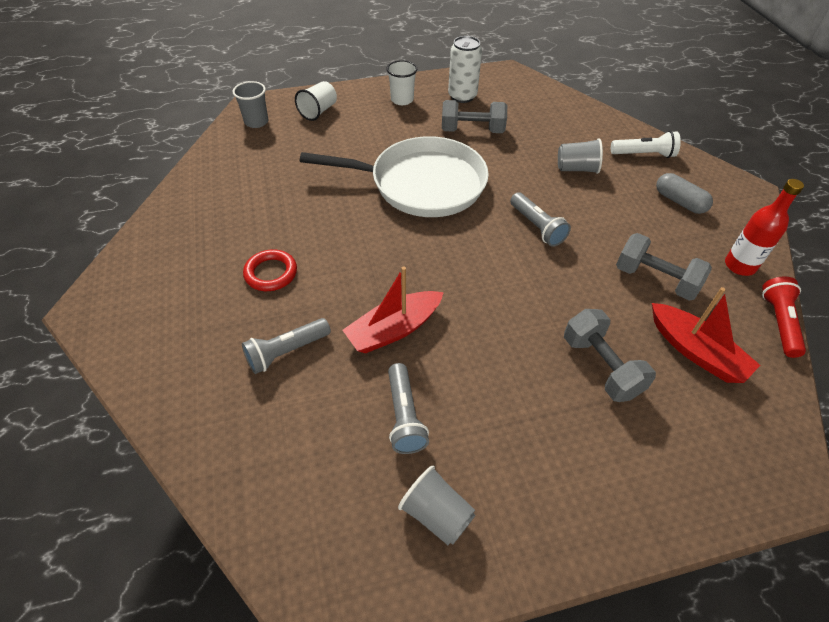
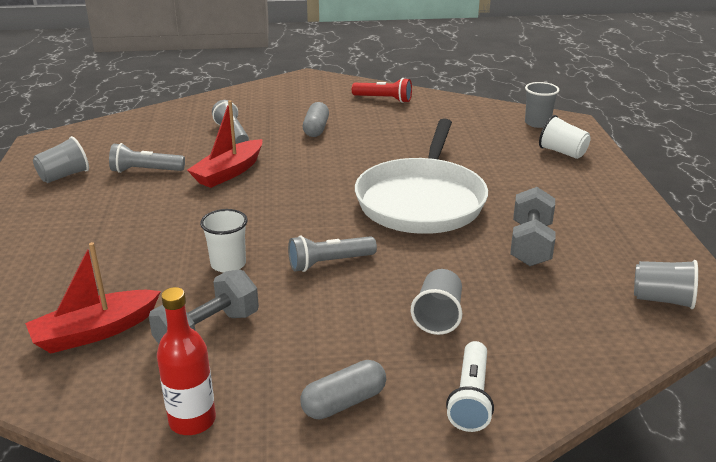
camera: 100 degrees right, 20 degrees down
(271, 273) = (316, 129): red ring -> grey capsule
(394, 329) = (229, 172): red boat -> red boat turned 120 degrees counterclockwise
(402, 100) = (599, 202): white cup -> white cup (228, 264)
(462, 96) = (619, 247): white can -> none
(516, 87) = (662, 299): none -> grey cup
(601, 366) = (122, 265): grey dumbbell -> none
(778, 323) = (83, 419): red flashlight -> red flashlight (384, 99)

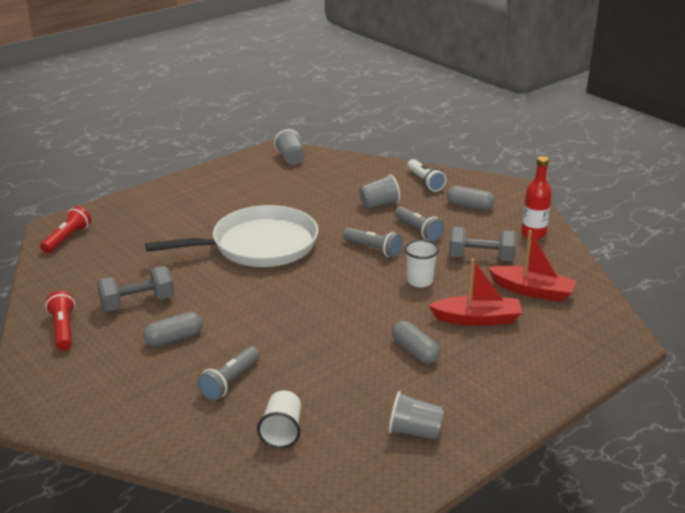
camera: 125 degrees left, 0 degrees up
(137, 213) = (415, 351): none -> grey capsule
(145, 171) = (353, 389): grey flashlight -> grey flashlight (418, 231)
(229, 172) = (307, 343): red boat -> red boat (477, 319)
(470, 398) = (425, 182): white flashlight -> white flashlight turned 90 degrees clockwise
(530, 244) = (275, 198): grey dumbbell -> grey dumbbell (137, 303)
(537, 123) = (67, 238): grey cup -> red flashlight
(562, 152) = (122, 217): white cup -> white cup (282, 431)

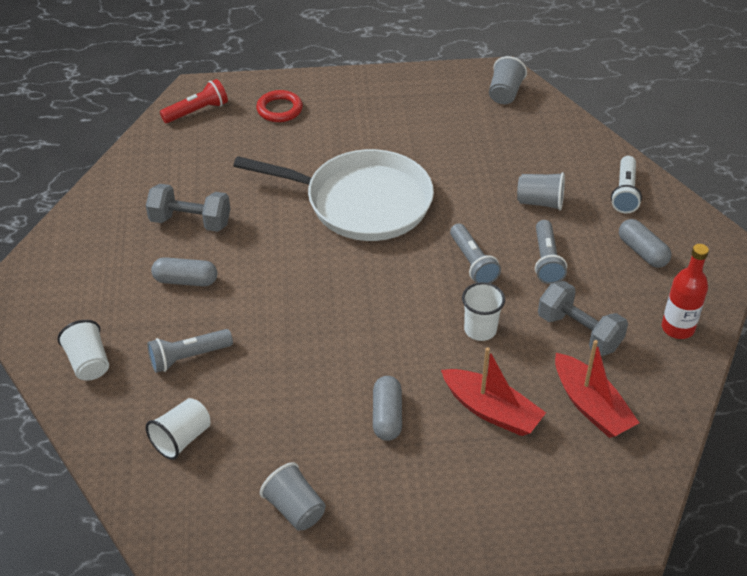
camera: 35 degrees right, 15 degrees up
(63, 329) = (106, 222): red flashlight -> none
(135, 216) = (279, 109): none -> red ring
(149, 420) = (88, 363): none -> white cup

